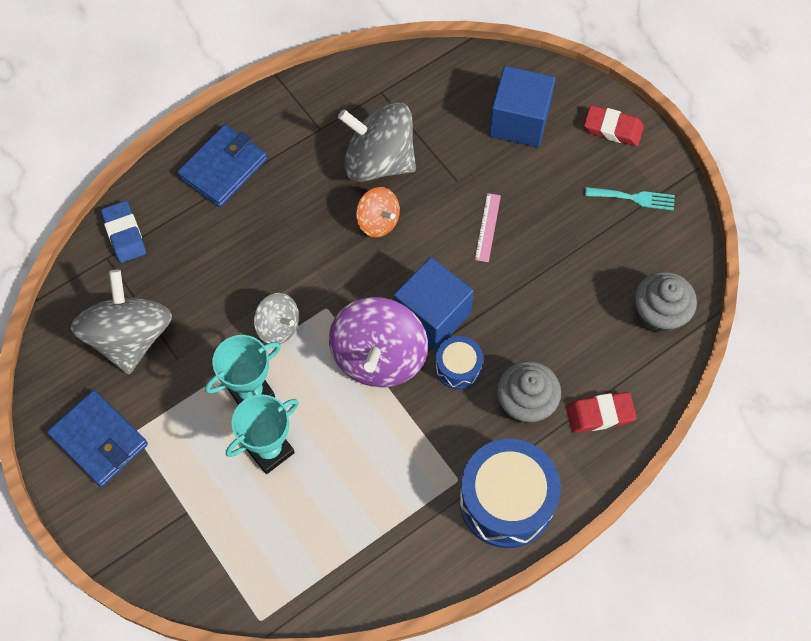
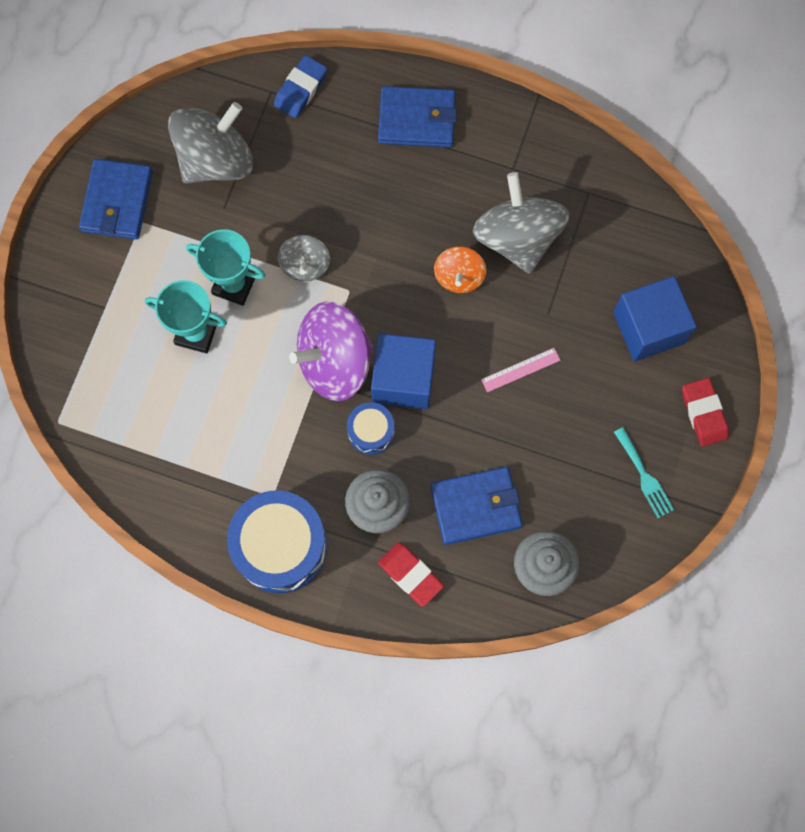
camera: 55 degrees right, 10 degrees up
(576, 330) = (476, 506): none -> blue wallet

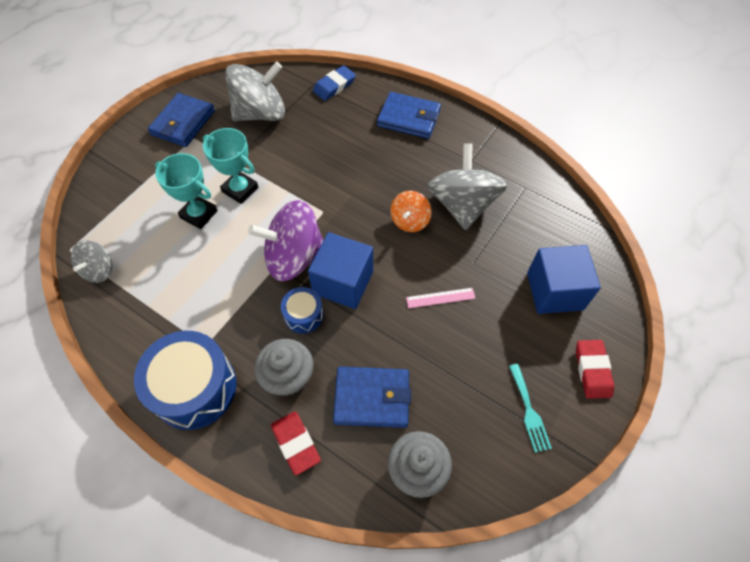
camera: 15 degrees right, 15 degrees down
(305, 265) = (297, 188): grey spinning top -> grey spinning top (99, 270)

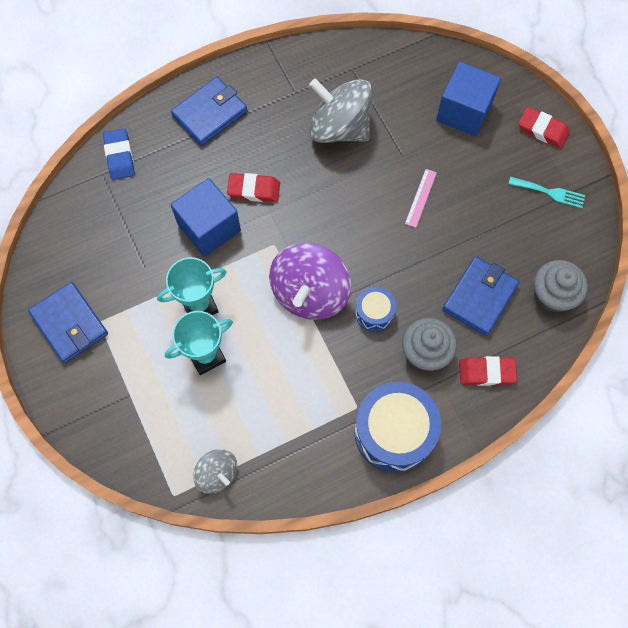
camera: 60 degrees left, 10 degrees up
(260, 113) = (109, 243): grey spinning top -> none
(343, 282) = (360, 265): blue cube -> blue cube (209, 227)
(363, 176) = (254, 190): none -> red eraser
(410, 221) = (330, 178): orange spinning top -> none

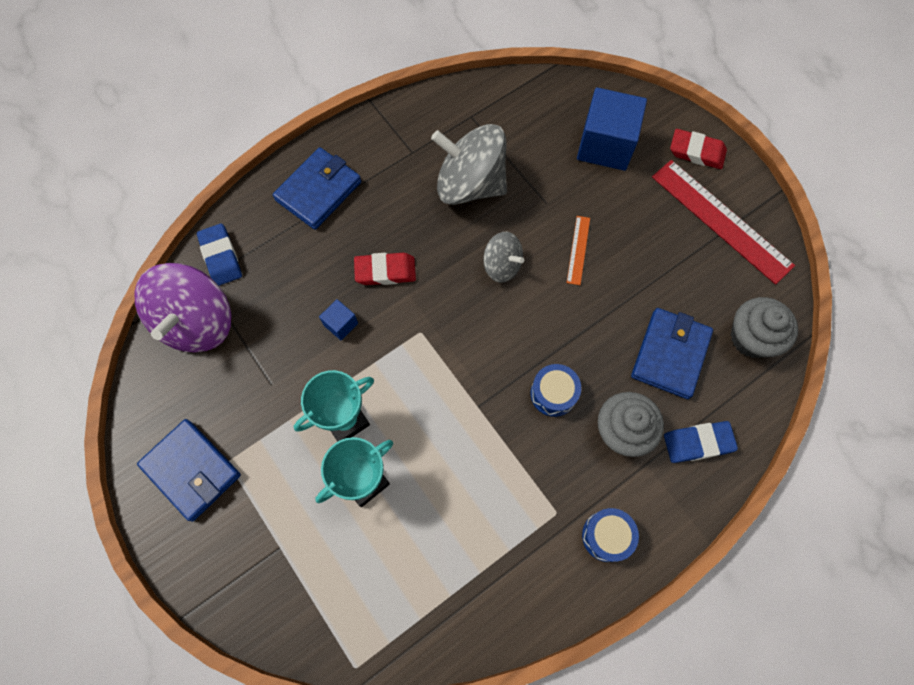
camera: 10 degrees left, 0 degrees up
(209, 227) = (341, 324): blue cube -> blue cube, size x0.46
(217, 474) = (404, 629): grey spinning top -> grey spinning top (502, 265)
(310, 293) = (473, 383): purple spinning top -> purple spinning top (197, 322)
(394, 432) = (606, 536): blue drum -> blue drum, size x0.51
(421, 198) = (578, 250): pink ruler -> orange ruler
(486, 372) = (698, 443): red eraser -> blue eraser
(550, 192) = (721, 221): turquoise fork -> red ruler

